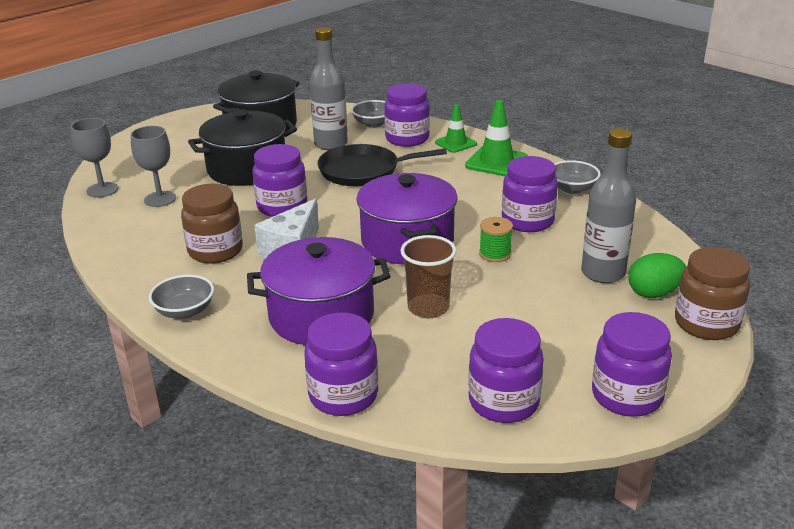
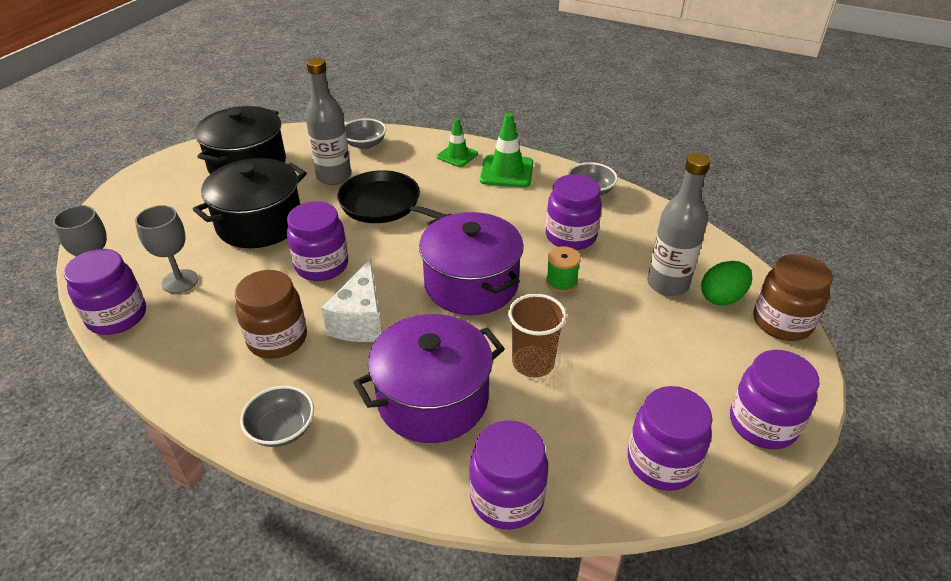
camera: 20 degrees left, 10 degrees up
(363, 171) = (384, 204): black pan -> black pan turned 60 degrees clockwise
(407, 139) = (407, 157): purple jar -> purple jar (117, 316)

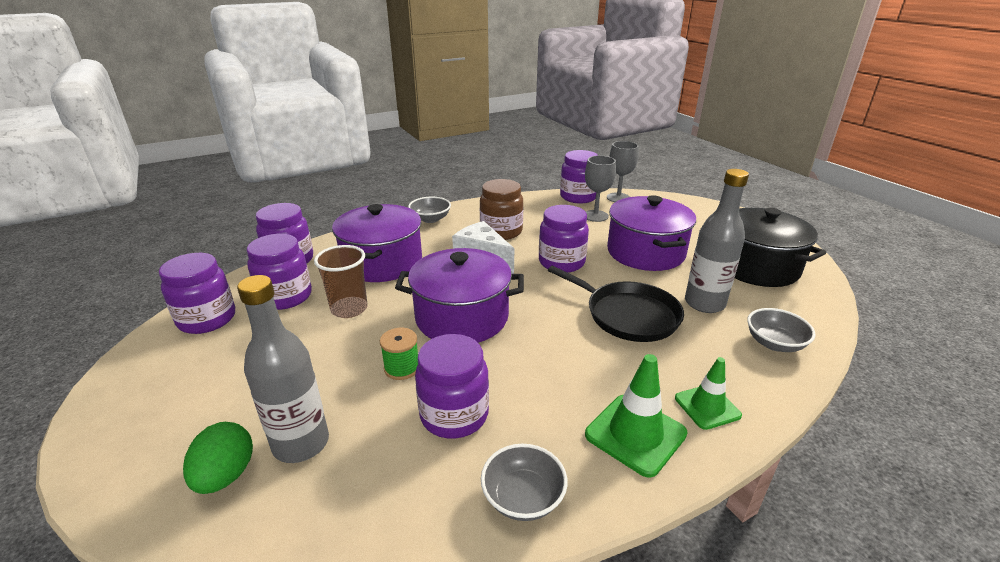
camera: 125 degrees right, 10 degrees down
(260, 223) = (645, 252): black pot -> purple pot
(384, 204) = (628, 315): black pan -> black pan turned 60 degrees clockwise
(762, 424) = (131, 385): purple jar -> purple jar (285, 297)
(782, 322) = (132, 500): brown jar -> none

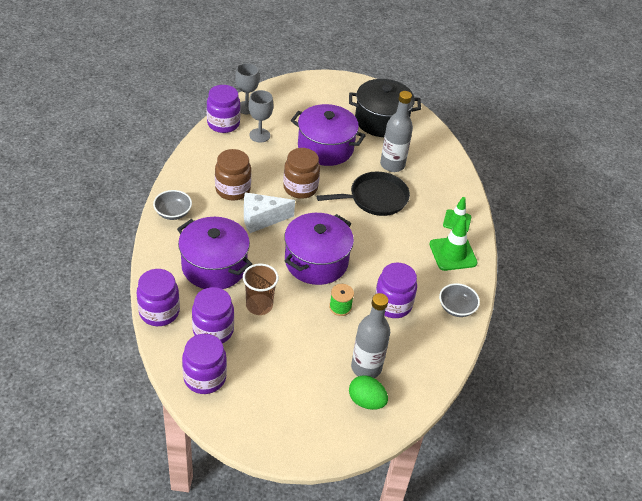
camera: 60 degrees left, 15 degrees up
(561, 262) = (300, 188): purple jar -> brown jar
(774, 343) = (440, 168): grey bowl -> none

